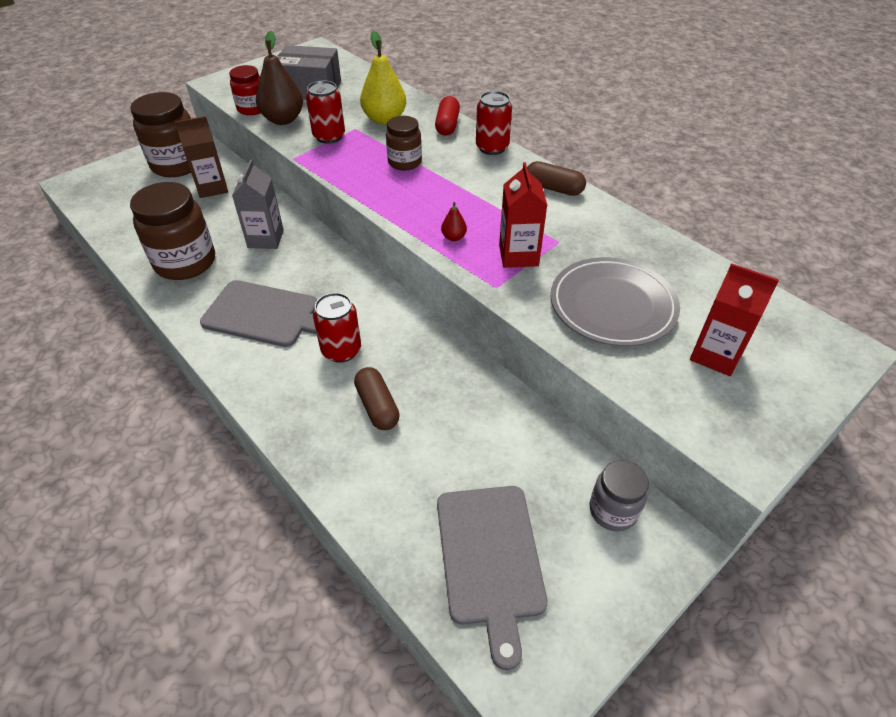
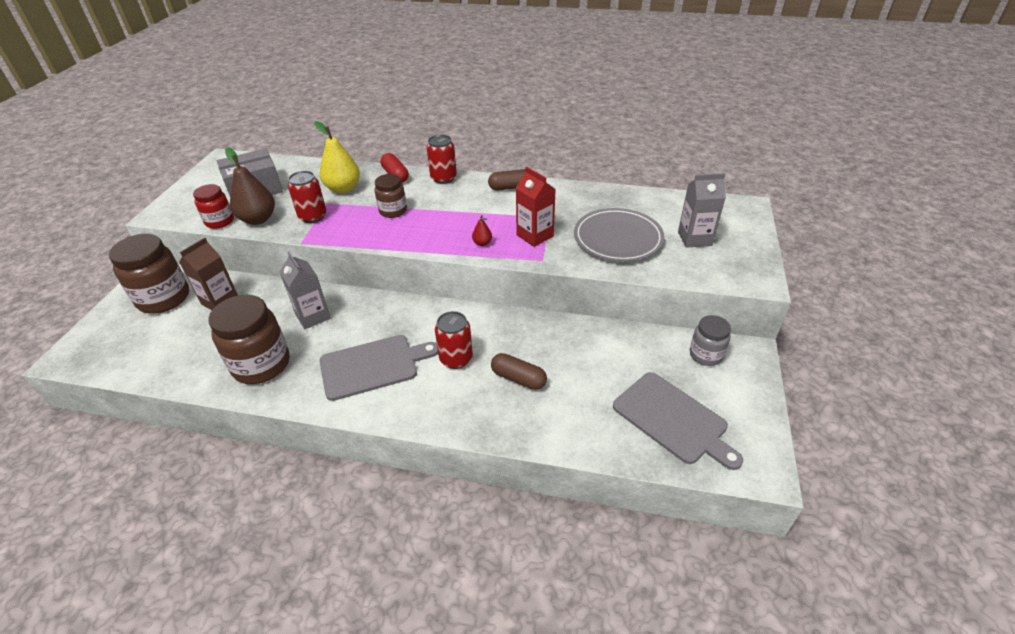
camera: 35 degrees left, 5 degrees down
(715, 355) = (694, 238): red carton -> grey carton

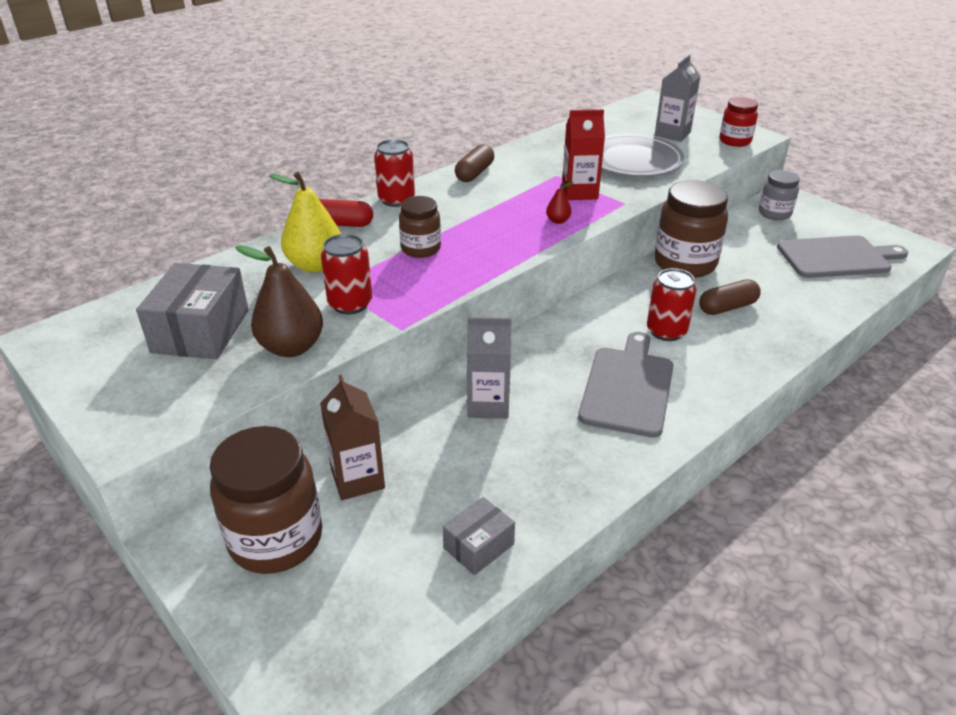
camera: 55 degrees left, 5 degrees down
(188, 366) = (478, 546): none -> grey box
(219, 221) = (246, 382): red jar -> red jar (735, 141)
(261, 365) = (542, 474): brown jar -> brown jar (685, 263)

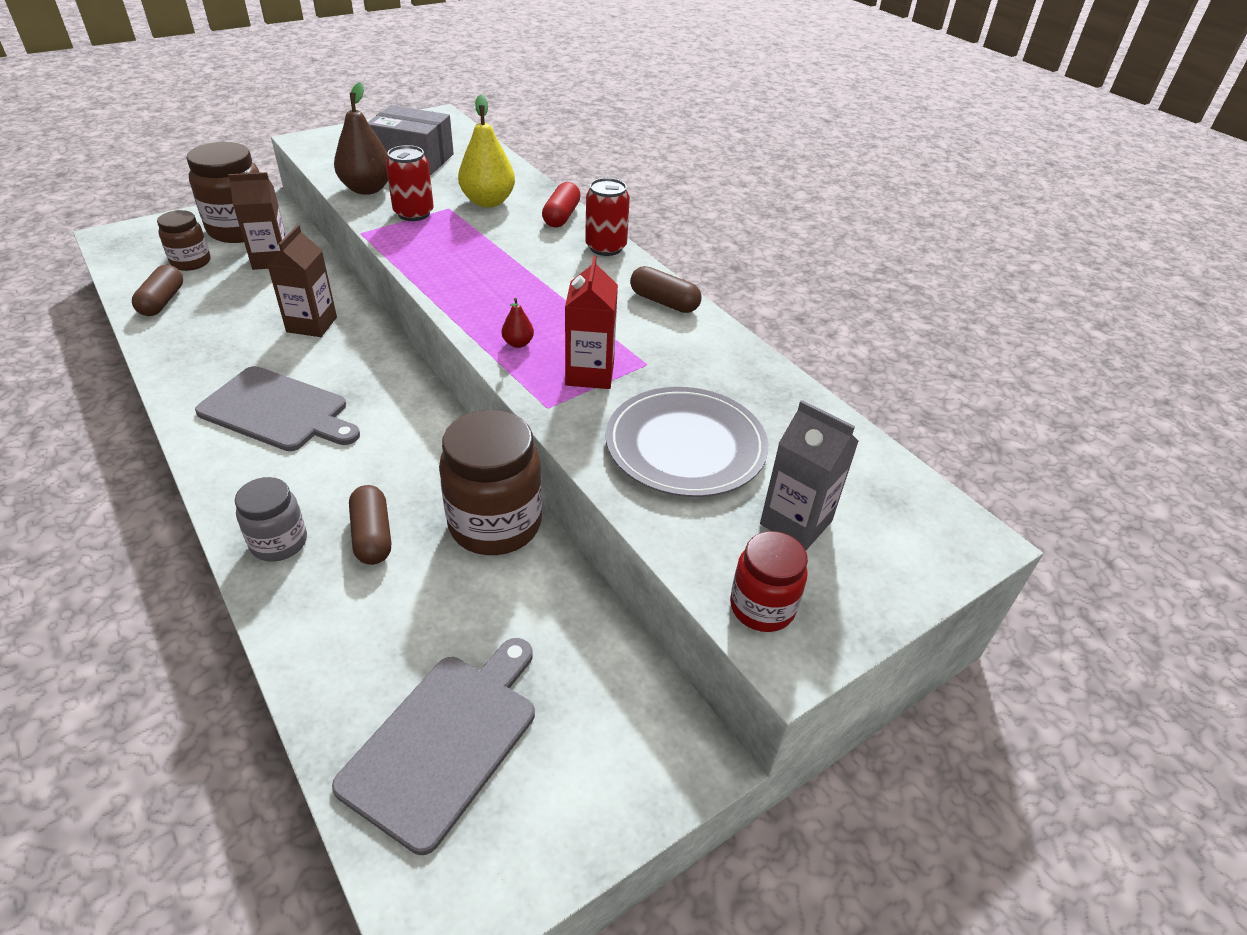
camera: 95 degrees right, 5 degrees up
(421, 249) = (492, 252): brown jar -> brown jar (191, 262)
(478, 546) = (162, 301): grey box -> brown capsule
(488, 405) = (312, 324): grey carton -> brown carton
(666, 331) = (353, 464): red can -> none
(774, 213) = (624, 704): grey jar -> grey jar (279, 543)
(837, 257) = (445, 741): grey cutting board -> grey cutting board turned 150 degrees counterclockwise

